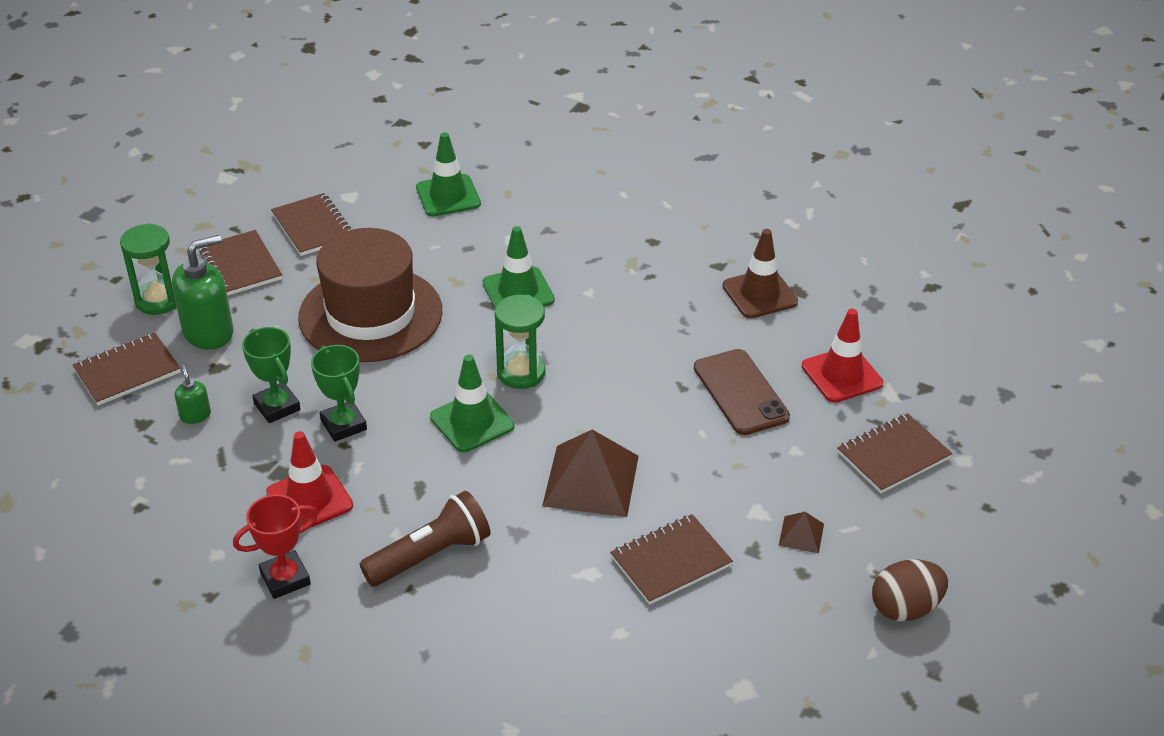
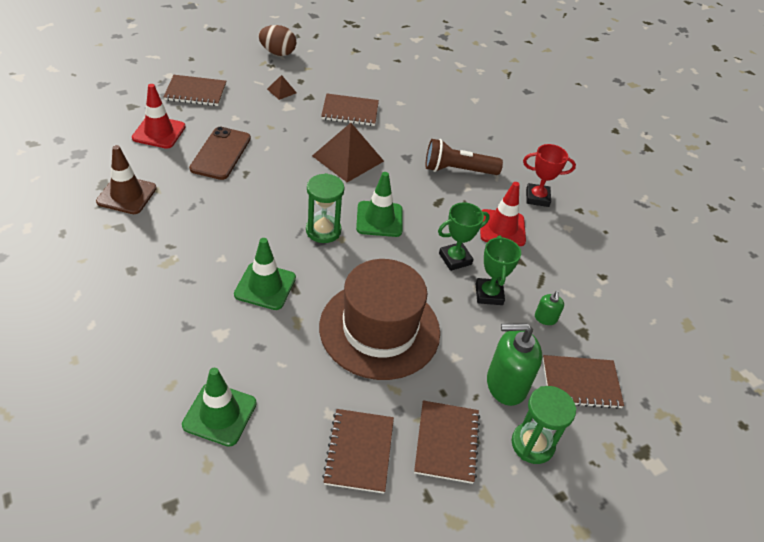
camera: 150 degrees left, 5 degrees up
(343, 425) = (455, 259): green trophy -> green trophy turned 60 degrees clockwise

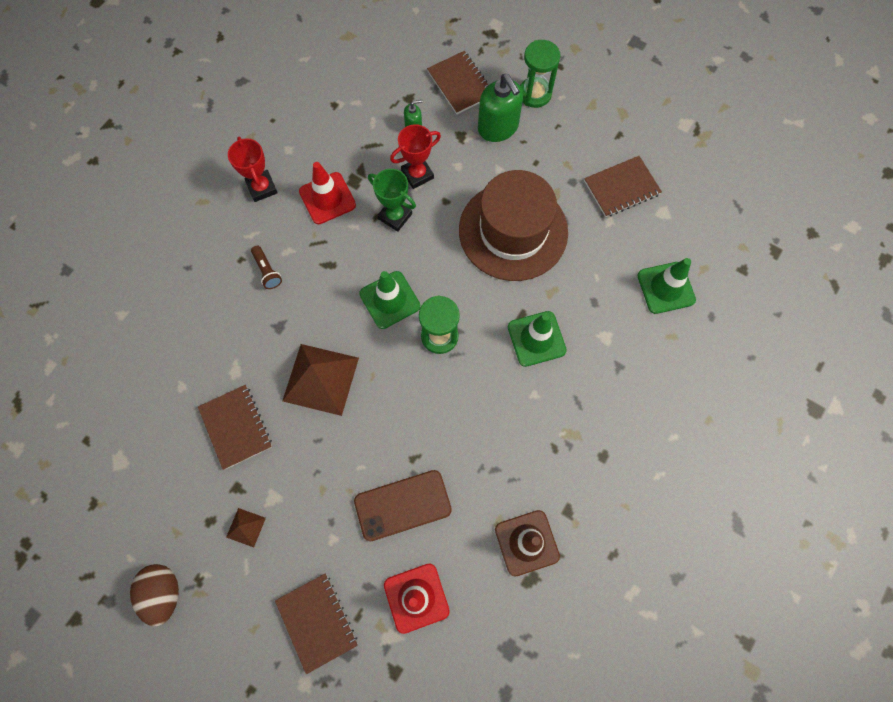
camera: 115 degrees left, 25 degrees up
(446, 442) = (573, 142): brown notebook -> none
(458, 170) = (267, 271): brown flashlight -> brown flashlight, size x0.54
(489, 294) = (417, 174): green trophy -> red trophy

